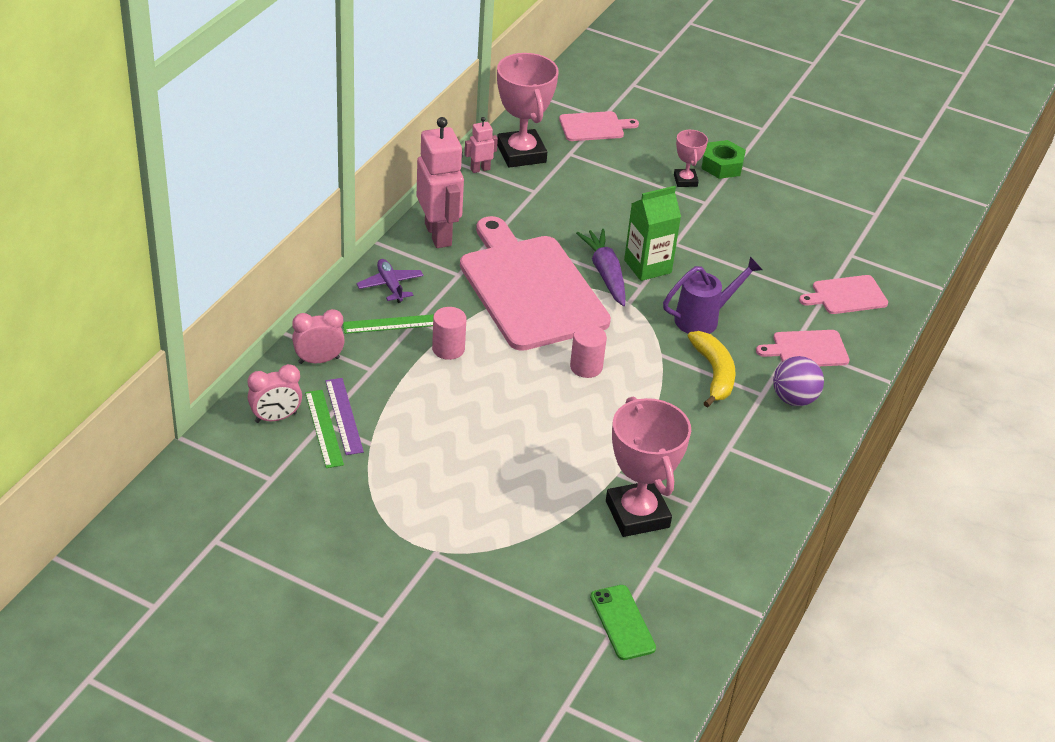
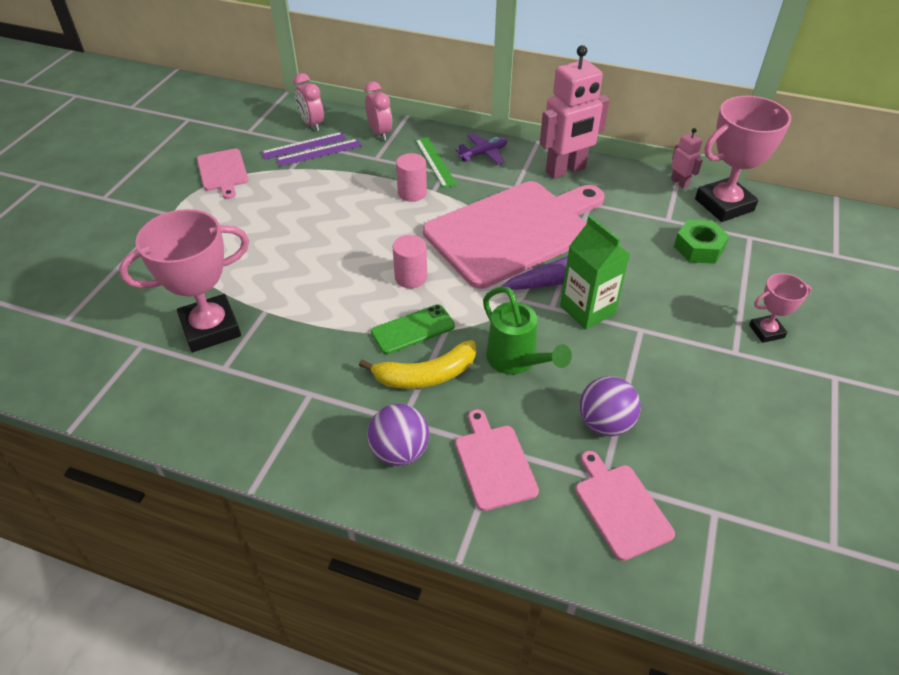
camera: 85 degrees right, 5 degrees up
(323, 428) = (304, 145): green ruler -> purple ruler
(594, 127) = (813, 250): pink cutting board -> pink cutting board (223, 172)
(622, 622) = (76, 328): green phone -> green phone (413, 329)
(704, 318) = (517, 362): purple watering can -> green watering can
(722, 165) = (822, 364): green nut -> green nut (699, 248)
(772, 285) = (605, 423): none -> purple ball

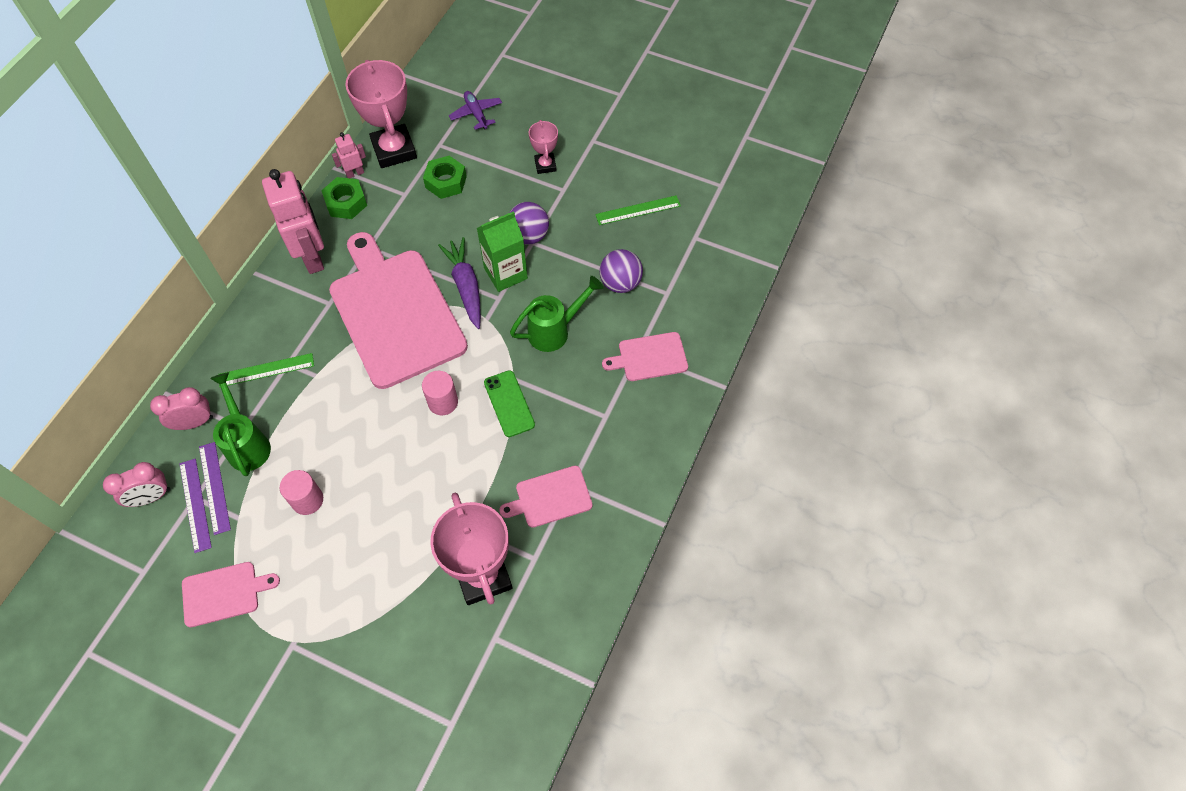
camera: 85 degrees left, 15 degrees up
(361, 163) = (247, 443): none -> green watering can
(399, 451) = (635, 419): purple ball -> purple ball (529, 236)
(412, 193) = (315, 395): pink cylinder -> pink cylinder (307, 500)
(426, 375) = (561, 396): yellow banana -> none
(484, 154) = (265, 324): purple plane -> purple plane (476, 114)
(620, 507) = (689, 287): pink cutting board -> pink cutting board (550, 497)
(639, 182) = (346, 203): none -> green nut
(735, 436) = (638, 210): none -> green ruler

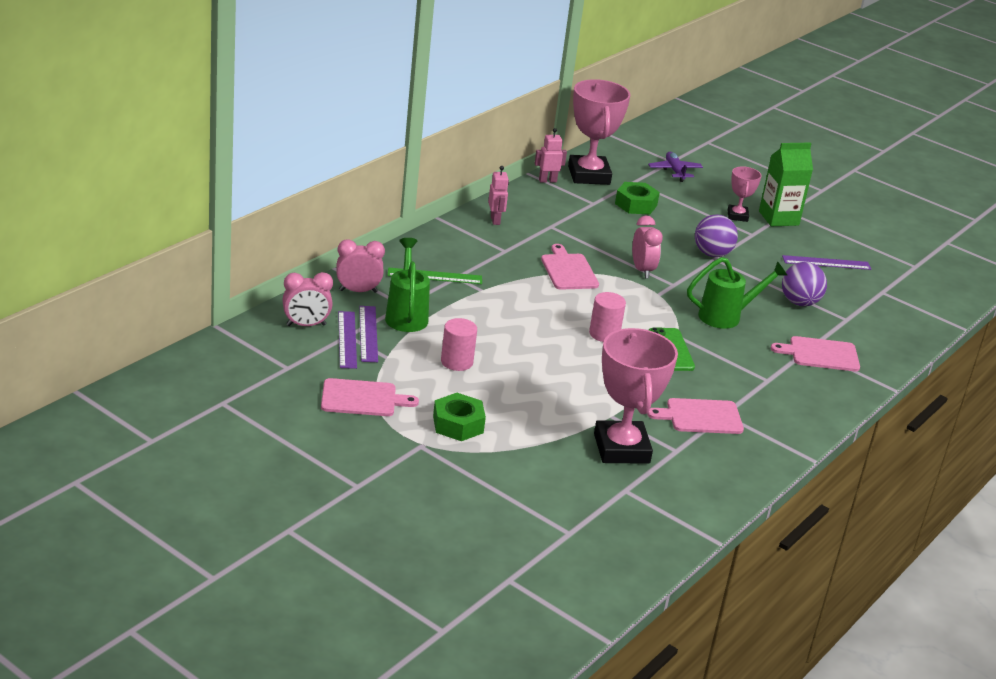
camera: 10 degrees right, 30 degrees down
(313, 257) = (495, 220): pink robot -> pink robot, size x0.47
(346, 203) = (535, 196): green nut -> green nut (458, 424)
(395, 313) = (568, 270): pink cutting board -> pink cutting board, size x0.45
(466, 286) = (642, 270): purple carrot -> pink clock
(505, 273) = (684, 271): green carton -> green carton (778, 218)
(638, 210) = (826, 263): green ruler -> purple ruler

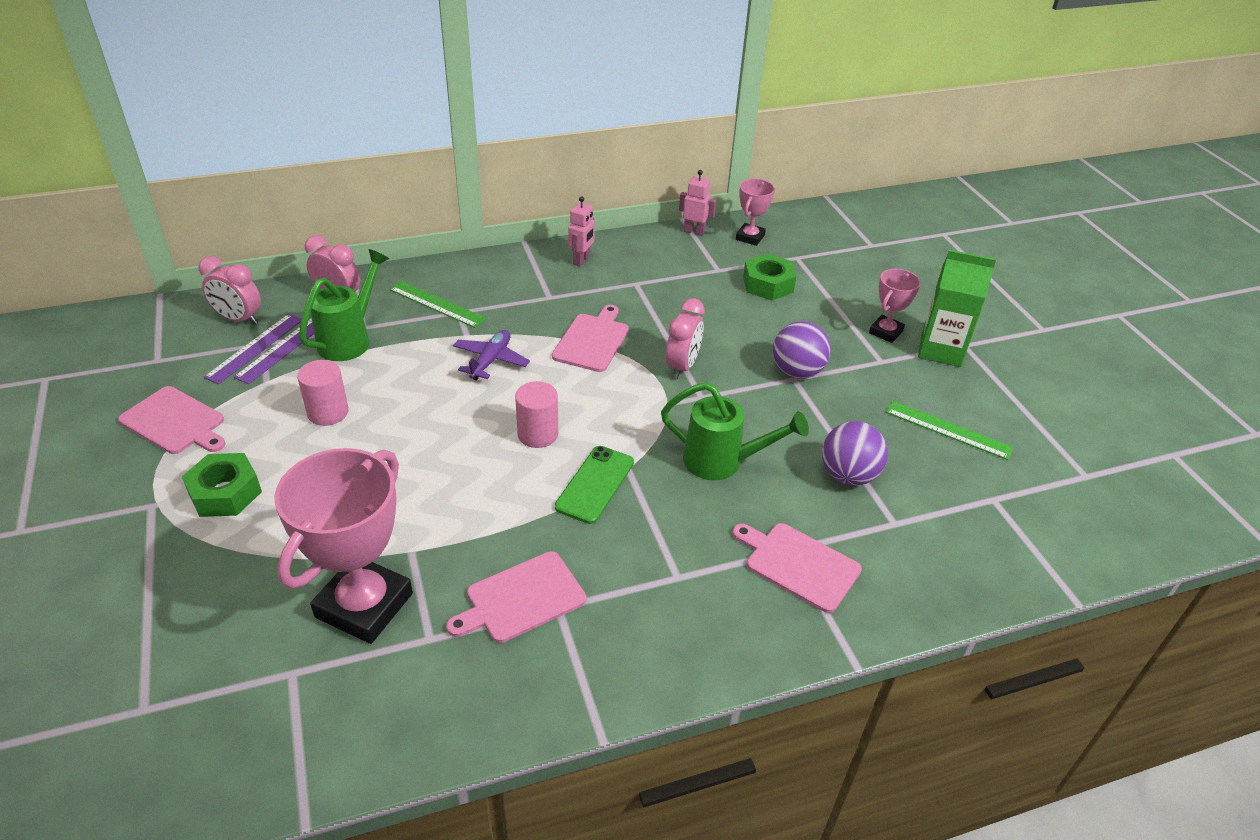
camera: 35 degrees right, 10 degrees up
(589, 175) = (750, 237): pink trophy -> pink trophy, size x0.51
(674, 171) = (862, 257): purple plane -> purple plane (491, 360)
(701, 417) = (521, 598): pink cutting board -> pink cutting board turned 60 degrees counterclockwise
(826, 263) = (948, 430): purple ruler -> green ruler

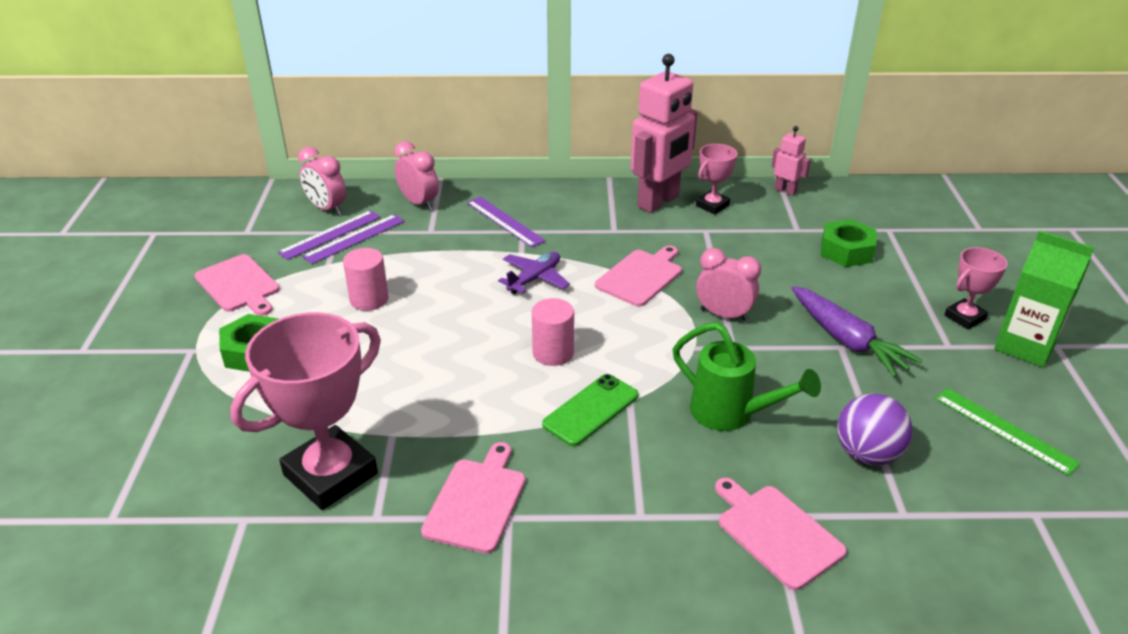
camera: 20 degrees right, 5 degrees down
(350, 339) = (414, 240): green watering can -> none
(437, 304) = (505, 221): green ruler -> purple ruler
(521, 598) = (476, 501): pink cutting board -> pink cutting board turned 120 degrees clockwise
(581, 260) = (659, 202): pink robot -> pink robot, size x2.13
(682, 366) = (724, 315): pink clock -> pink clock turned 105 degrees counterclockwise
(750, 237) = (843, 203): pink trophy -> pink trophy (712, 205)
(797, 371) = (847, 340): purple ball -> purple carrot

